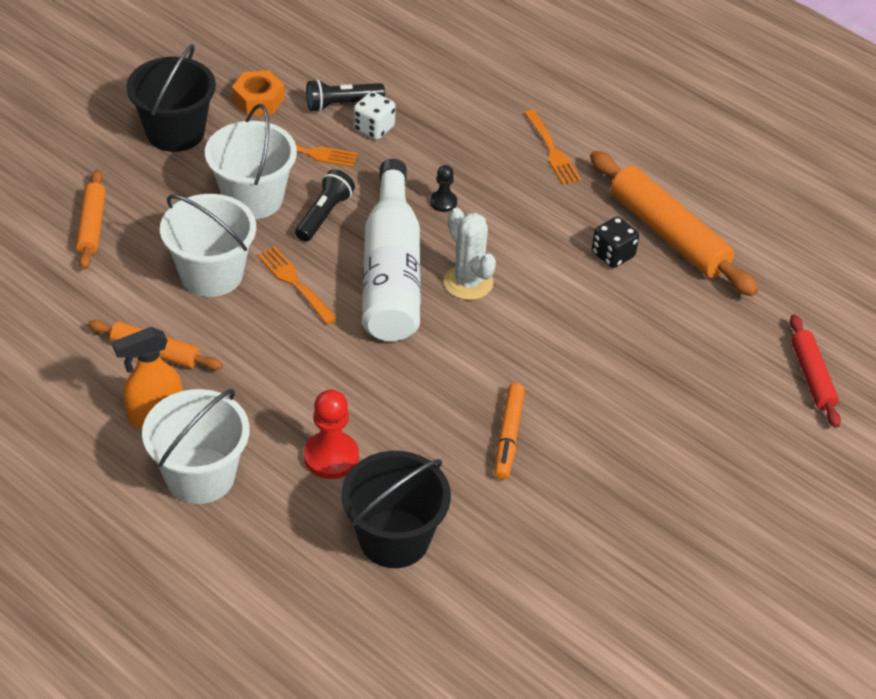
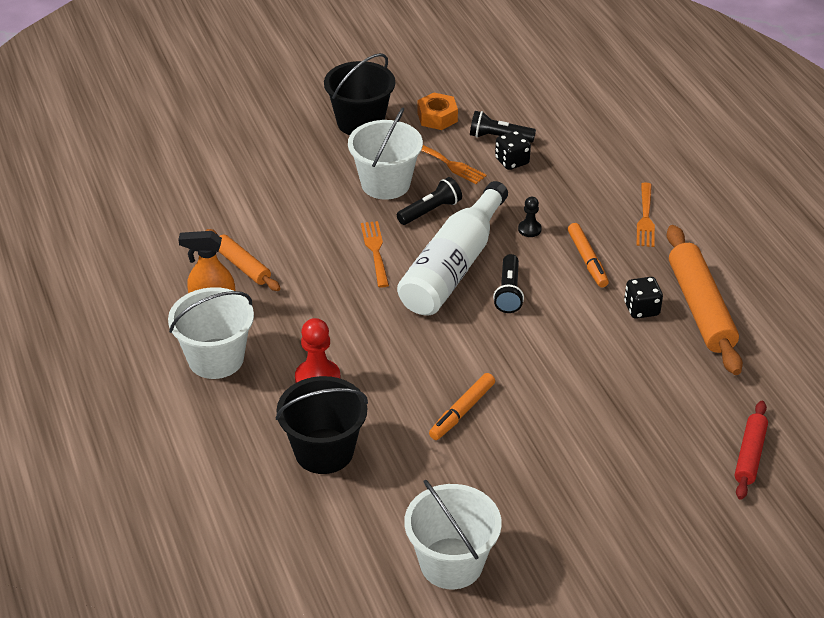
camera: 30 degrees right, 5 degrees down
(92, 226) = (257, 168): orange rolling pin -> none
(211, 274) = (319, 226): white bucket -> white bucket (451, 563)
(374, 128) = (512, 161): white dice -> black dice
(468, 282) = (508, 292): white cactus -> black flashlight
(524, 218) = (587, 260): none -> orange marker

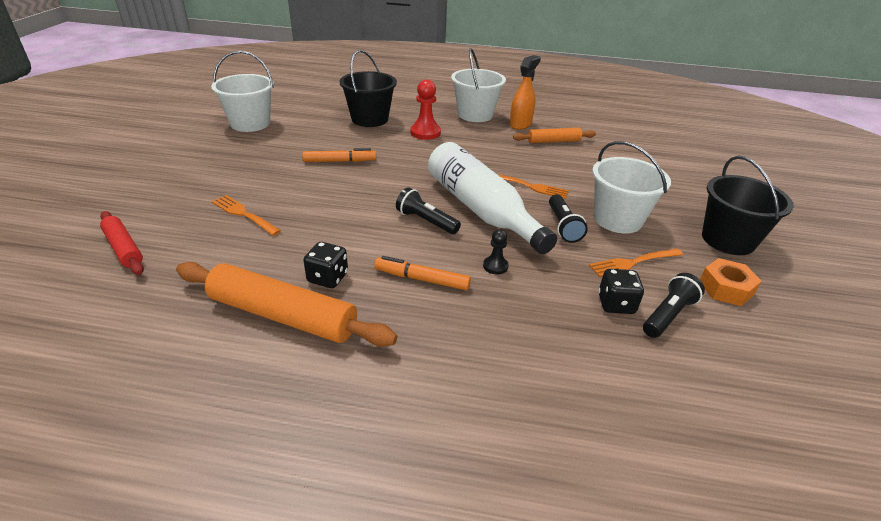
camera: 120 degrees right, 5 degrees down
(462, 411) = (340, 161): orange marker -> orange marker turned 105 degrees clockwise
(645, 217) = (447, 356): orange fork -> orange fork (244, 214)

